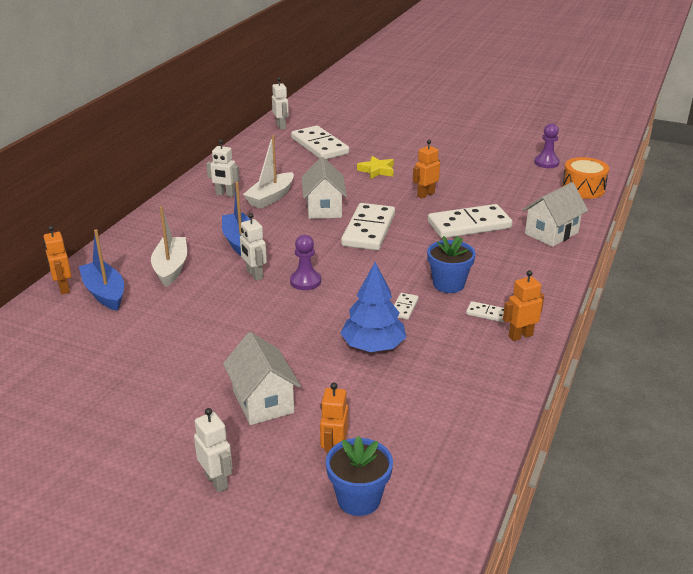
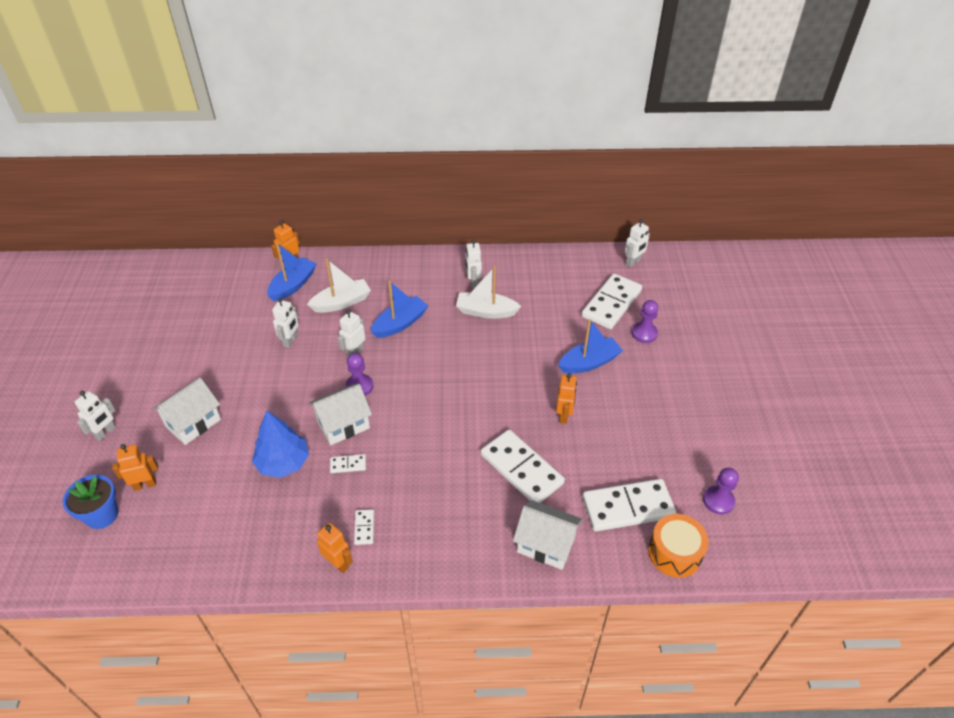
camera: 65 degrees right, 15 degrees up
(195, 310) = (290, 341): none -> white robot
(324, 209) = (487, 353): white house -> white house (343, 424)
(365, 143) = (644, 333): none -> purple pawn
(368, 230) = (467, 396): white domino -> white domino (628, 507)
(377, 171) = (589, 362): yellow star -> blue boat
(425, 194) = (564, 415): orange robot -> orange robot turned 75 degrees clockwise
(448, 284) = (401, 485): blue flower pot -> none

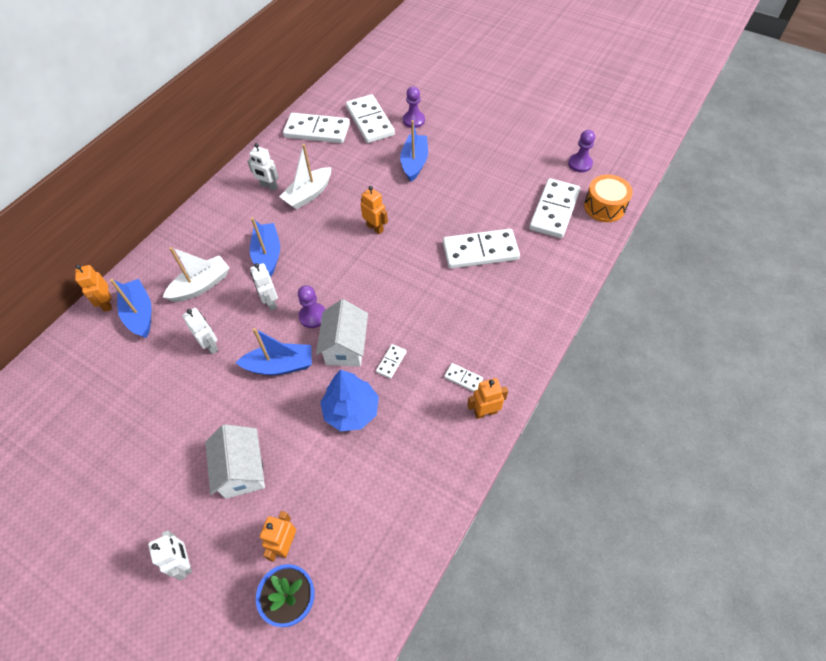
camera: 55 degrees left, 10 degrees up
(298, 392) = (280, 365): none -> blue boat
(342, 302) = (201, 285): white boat -> white boat turned 45 degrees clockwise
(546, 544) = (554, 270): white house -> none
(564, 276) = (317, 131): none -> white domino
(564, 415) = (451, 202): orange robot -> orange robot (375, 228)
(633, 262) = (341, 88): white robot -> none

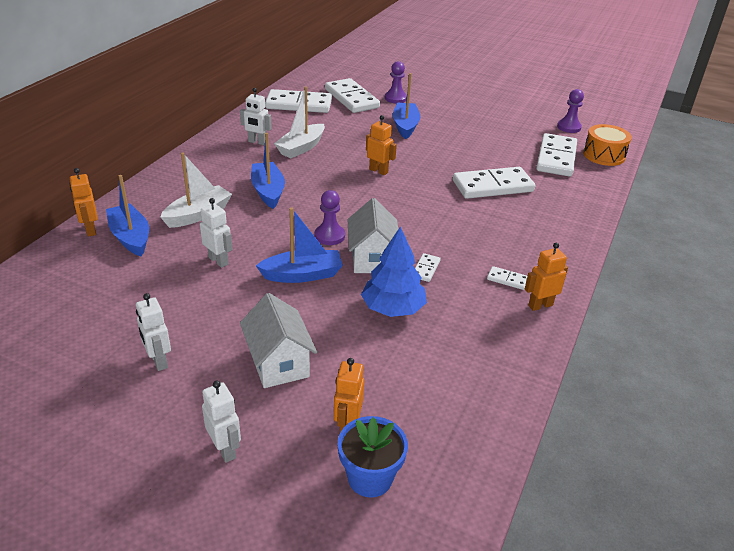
camera: 10 degrees left, 20 degrees down
(271, 302) = (280, 226): white robot -> white robot (158, 361)

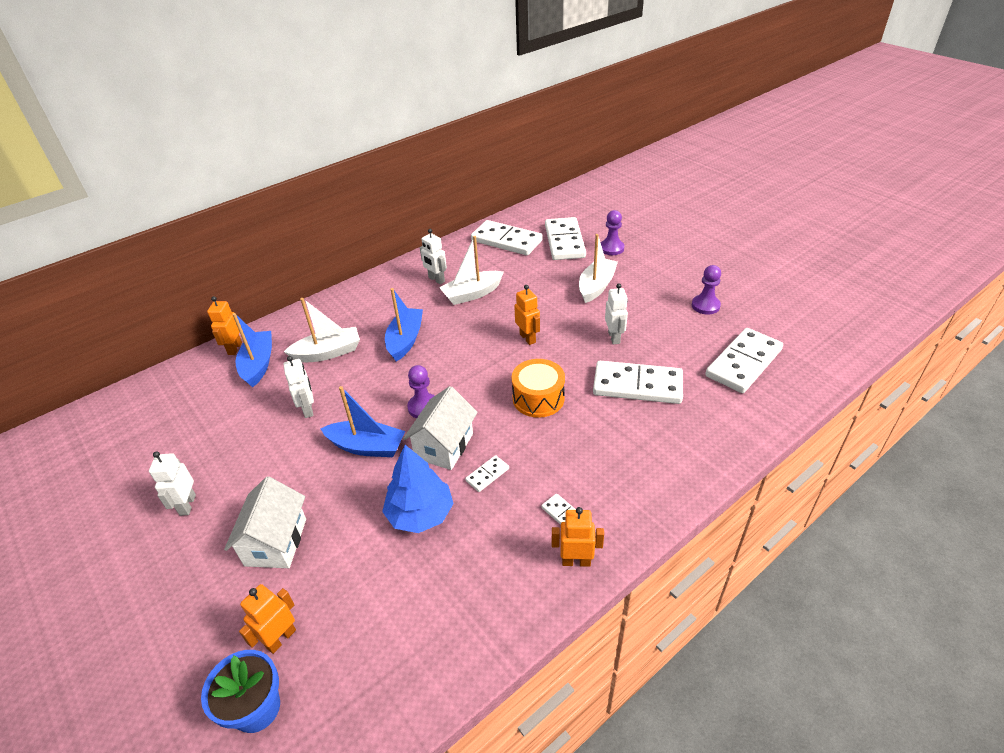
camera: 30 degrees right, 5 degrees up
(225, 449) = (169, 621): white robot -> white robot (614, 337)
(405, 126) = (596, 286): blue boat -> white boat
(569, 127) = (792, 322): purple pawn -> purple pawn (705, 306)
(604, 155) = (810, 372): orange drum -> orange drum (538, 398)

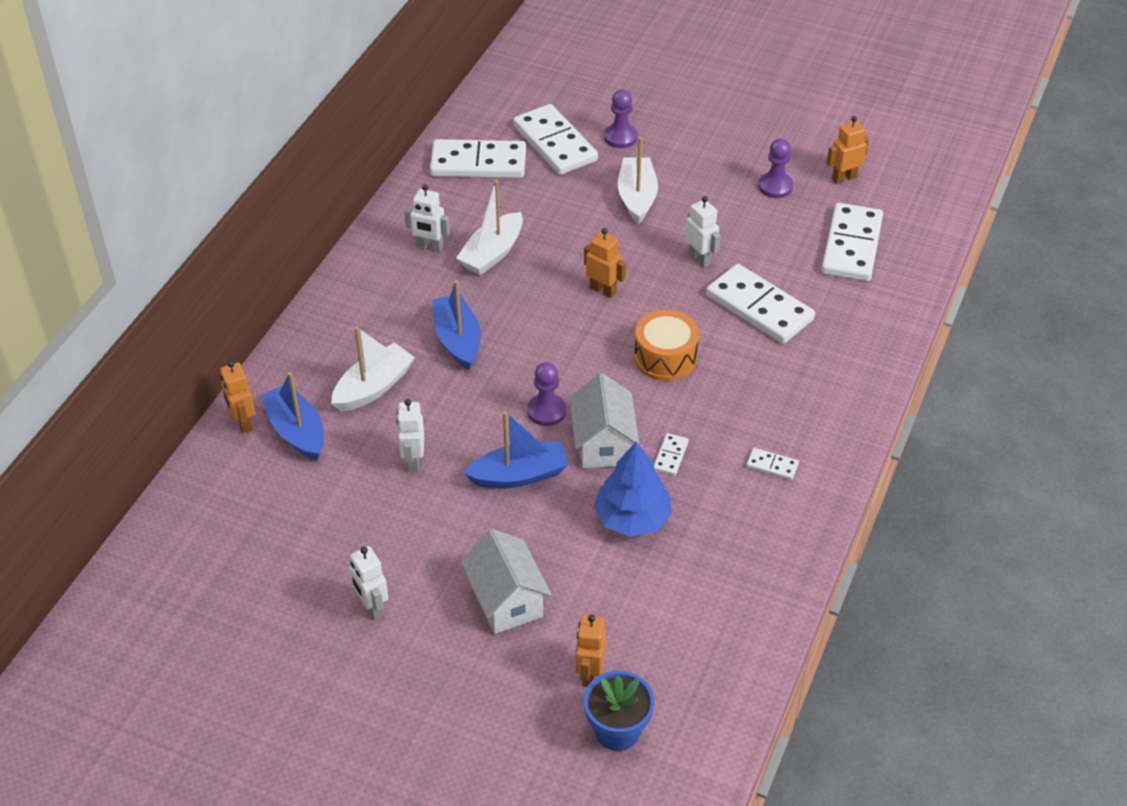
camera: 30 degrees left, 5 degrees up
(308, 409) = (413, 461): white robot -> white robot turned 135 degrees counterclockwise
(576, 561) = (810, 501): orange robot -> orange robot (844, 178)
(637, 385) = (759, 307): white domino -> white domino turned 60 degrees clockwise

